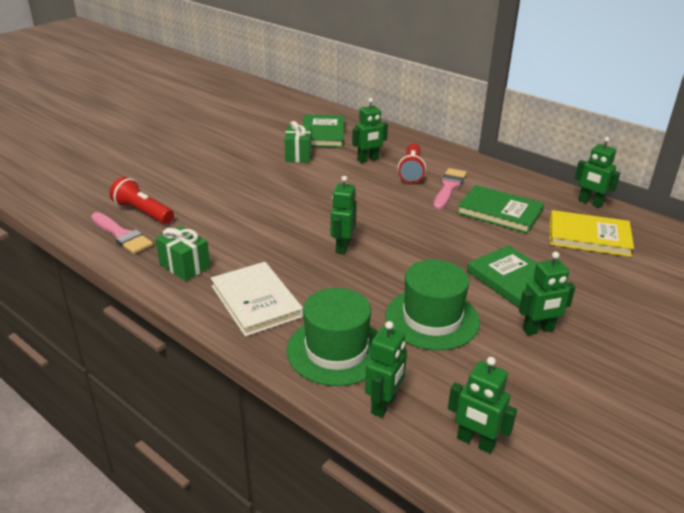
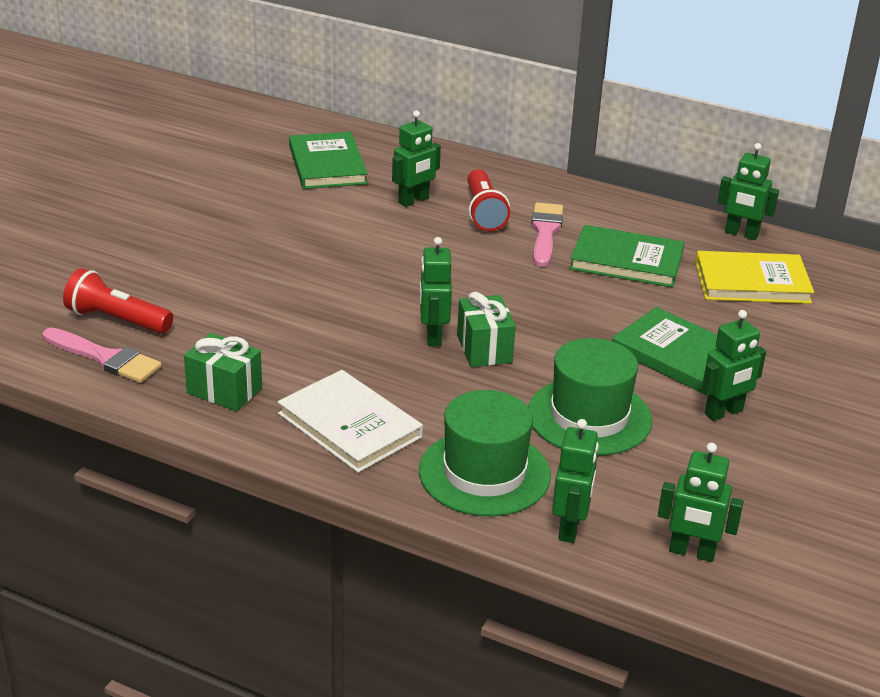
camera: 15 degrees left, 0 degrees up
(298, 155) = (306, 203): green gift -> green gift (484, 349)

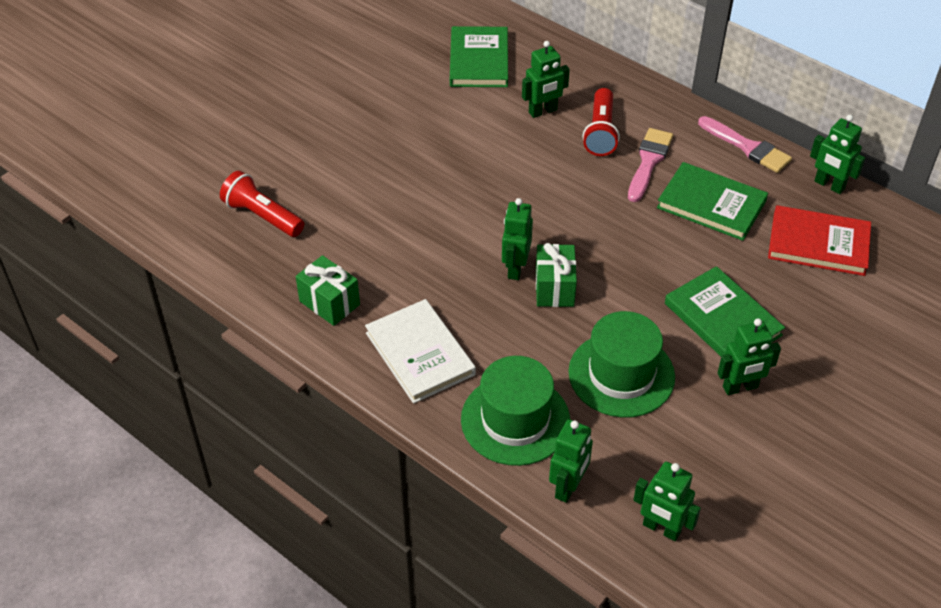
camera: 15 degrees right, 15 degrees up
(105, 358) = (244, 255): pink brush -> pink brush (747, 147)
(752, 282) = (818, 244): yellow book -> red book

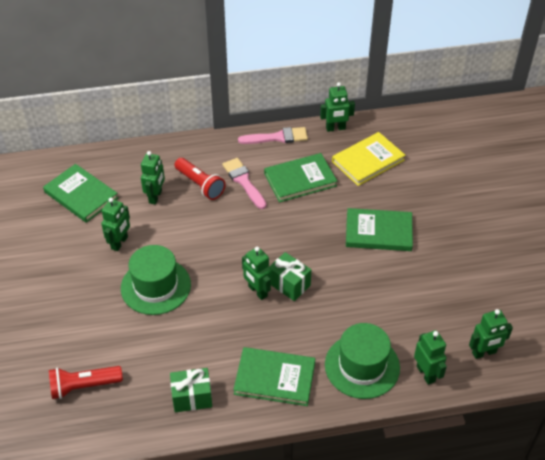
camera: 50 degrees left, 0 degrees up
(420, 354) = (274, 378): white book -> green book
(621, 374) = (374, 298): green hat -> green hat (156, 286)
(740, 387) = (427, 257): green robot -> green robot (119, 243)
(818, 244) = (368, 161): red book -> yellow book

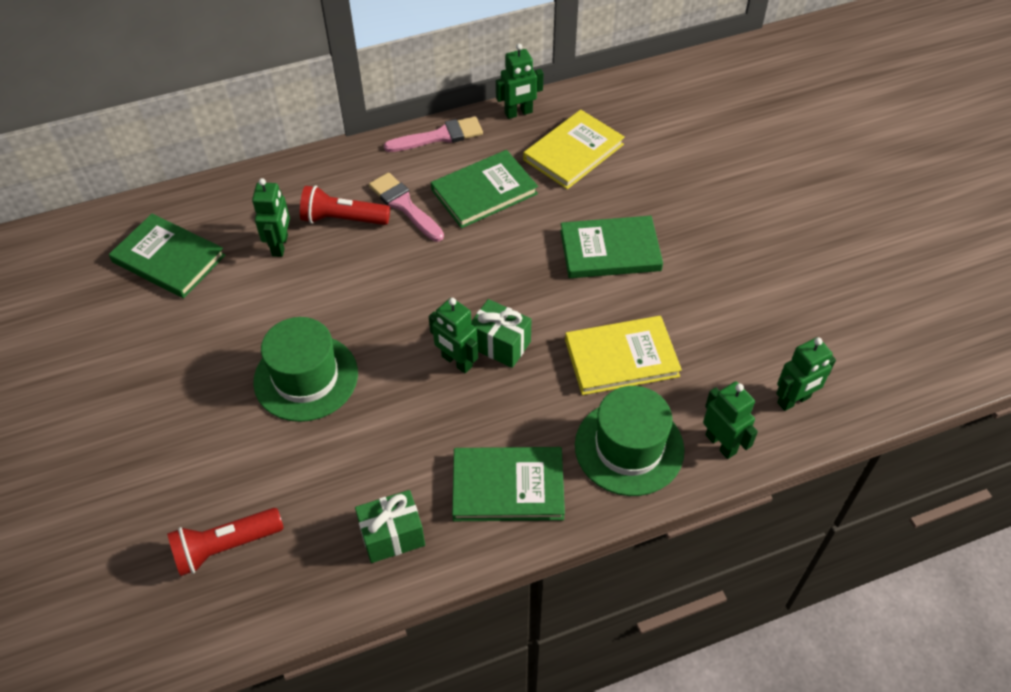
camera: 10 degrees left, 5 degrees up
(119, 243) = (240, 321): green robot -> none
(200, 185) = (342, 219): red flashlight -> red flashlight turned 150 degrees clockwise
(370, 306) = (621, 358): none -> yellow book

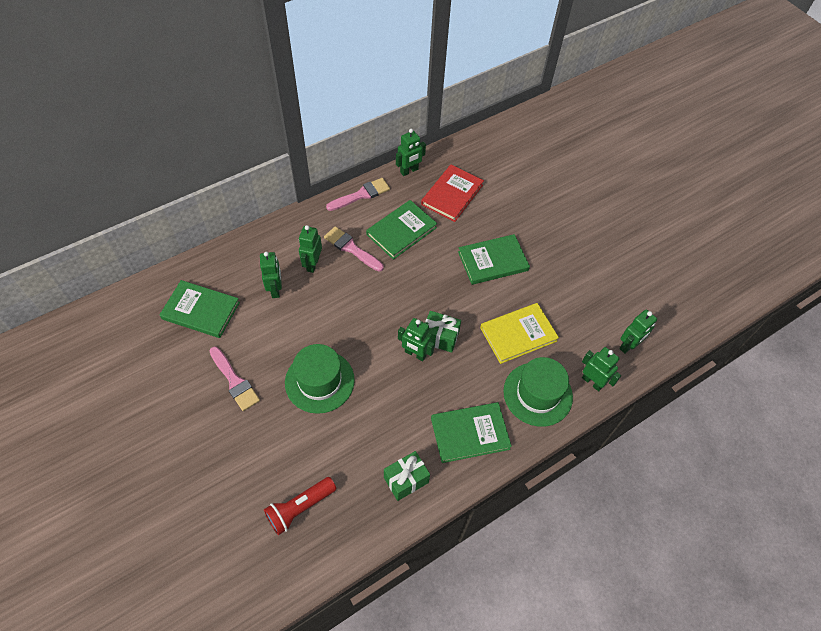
camera: 15 degrees left, 5 degrees up
(186, 358) = (234, 381): none -> pink brush
(342, 219) = (312, 264): red flashlight -> green robot
(573, 152) = (452, 195): yellow book -> red book

